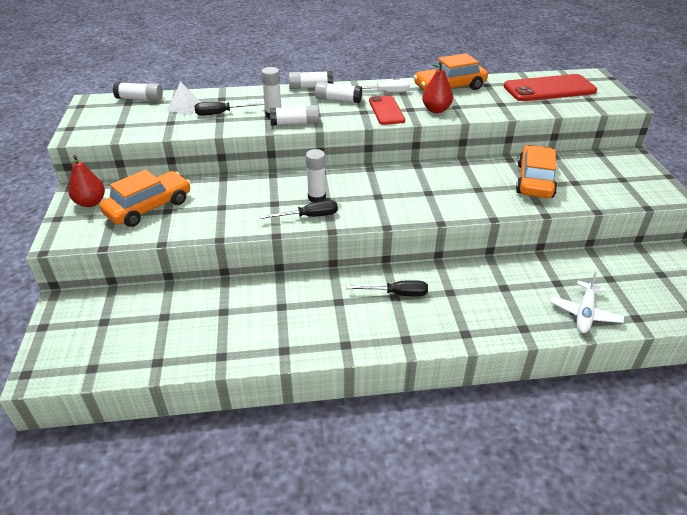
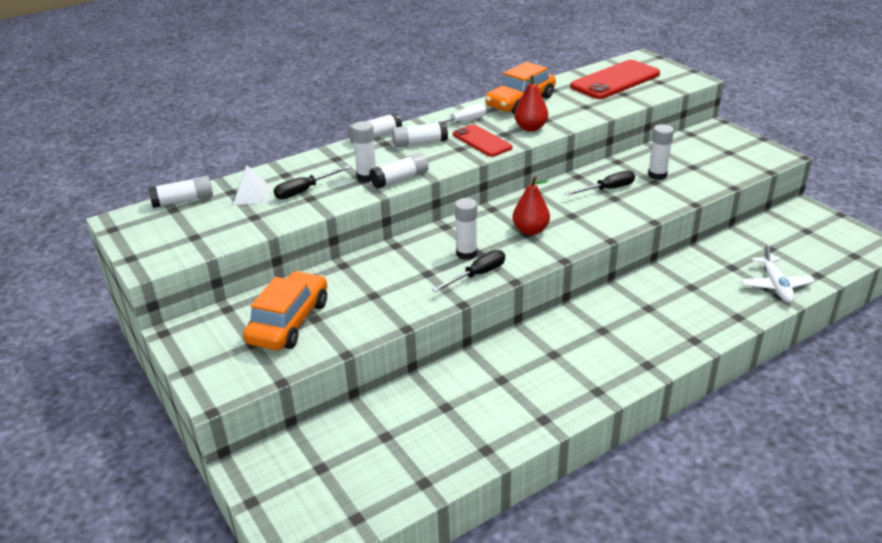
camera: 25 degrees left, 5 degrees down
(90, 203) = (210, 340): red pear -> red pear (530, 230)
(397, 294) = (602, 327): black screwdriver -> black screwdriver (607, 189)
(534, 181) = (657, 175): orange car -> white glue stick

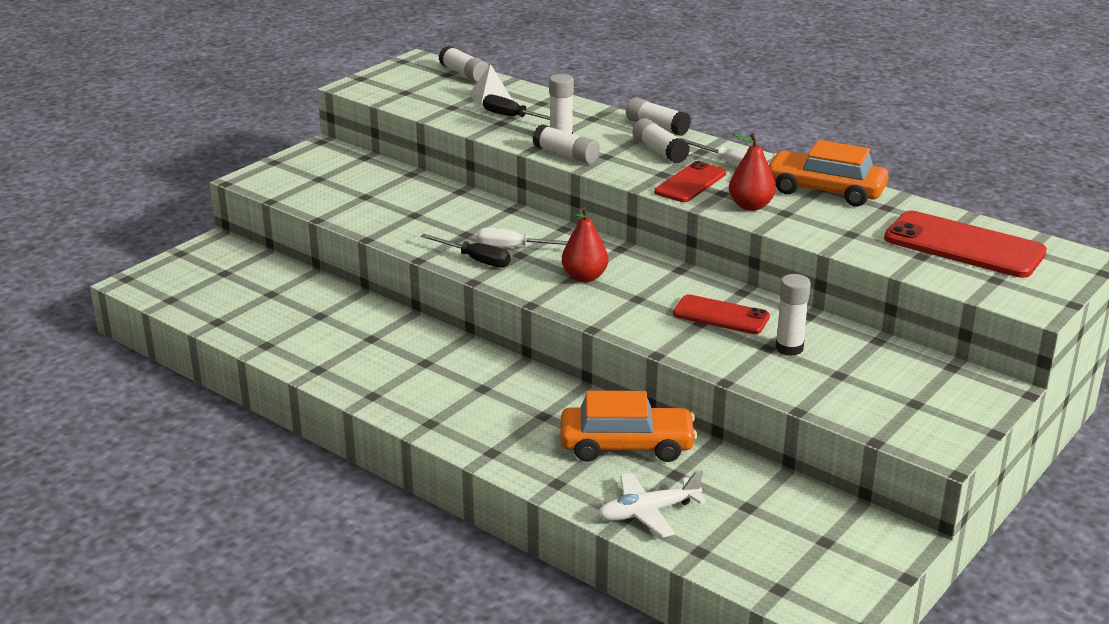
camera: 70 degrees right, 5 degrees down
(289, 322) = (355, 186): orange car -> orange car (626, 445)
(466, 253) = (514, 248): white glue stick -> white screwdriver
(607, 189) = (721, 315): black screwdriver -> red phone

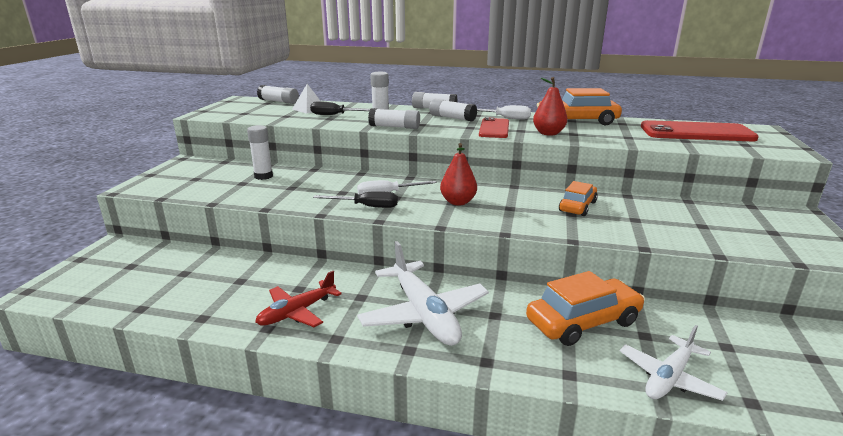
camera: 25 degrees left, 5 degrees down
(353, 362) = (297, 312): none -> red plane
(472, 396) = (424, 314): none -> white plane
(721, 315) = (577, 206): red phone -> orange car
(789, 348) = (648, 216): white glue stick -> white glue stick (263, 176)

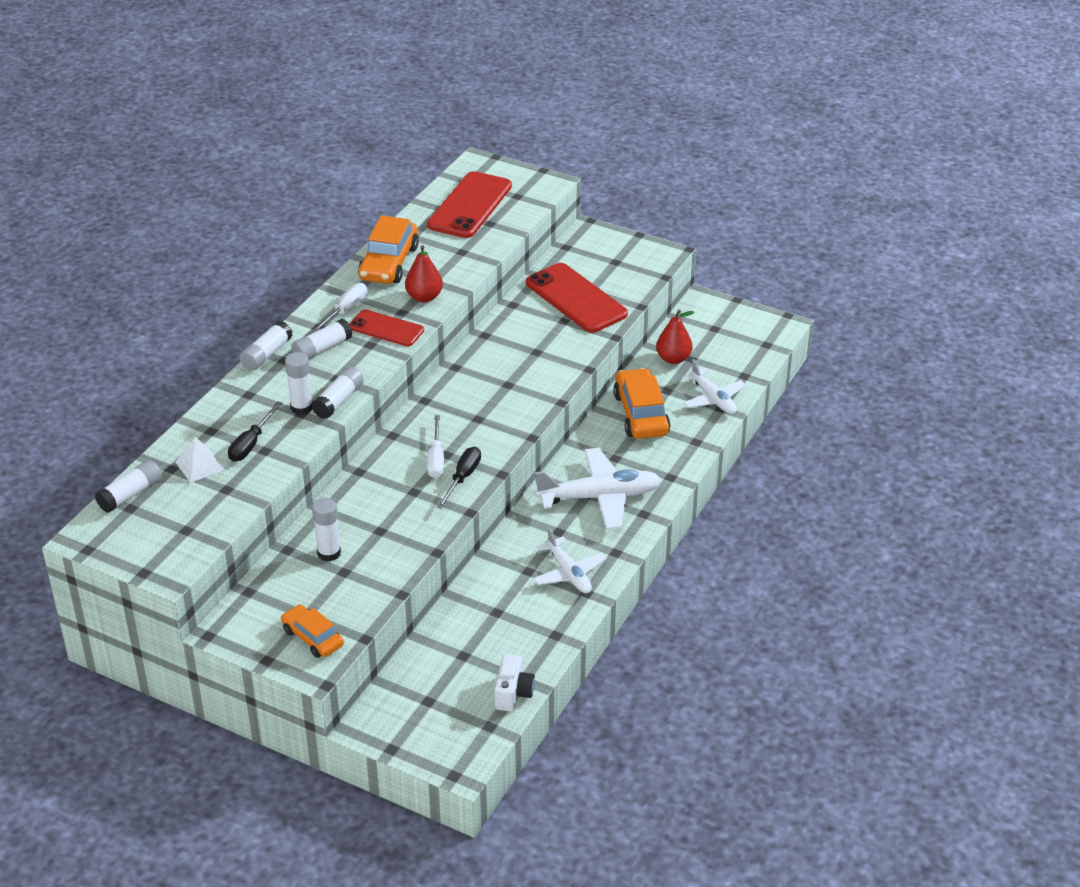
camera: 75 degrees left, 15 degrees up
(122, 305) = (513, 693): none -> white camera
(297, 312) = (569, 573): red plane -> white plane
(458, 202) = (479, 414): red pear -> red pear (673, 359)
(577, 206) = (524, 343): orange car -> orange car (312, 638)
(678, 220) = (576, 299): none -> red phone

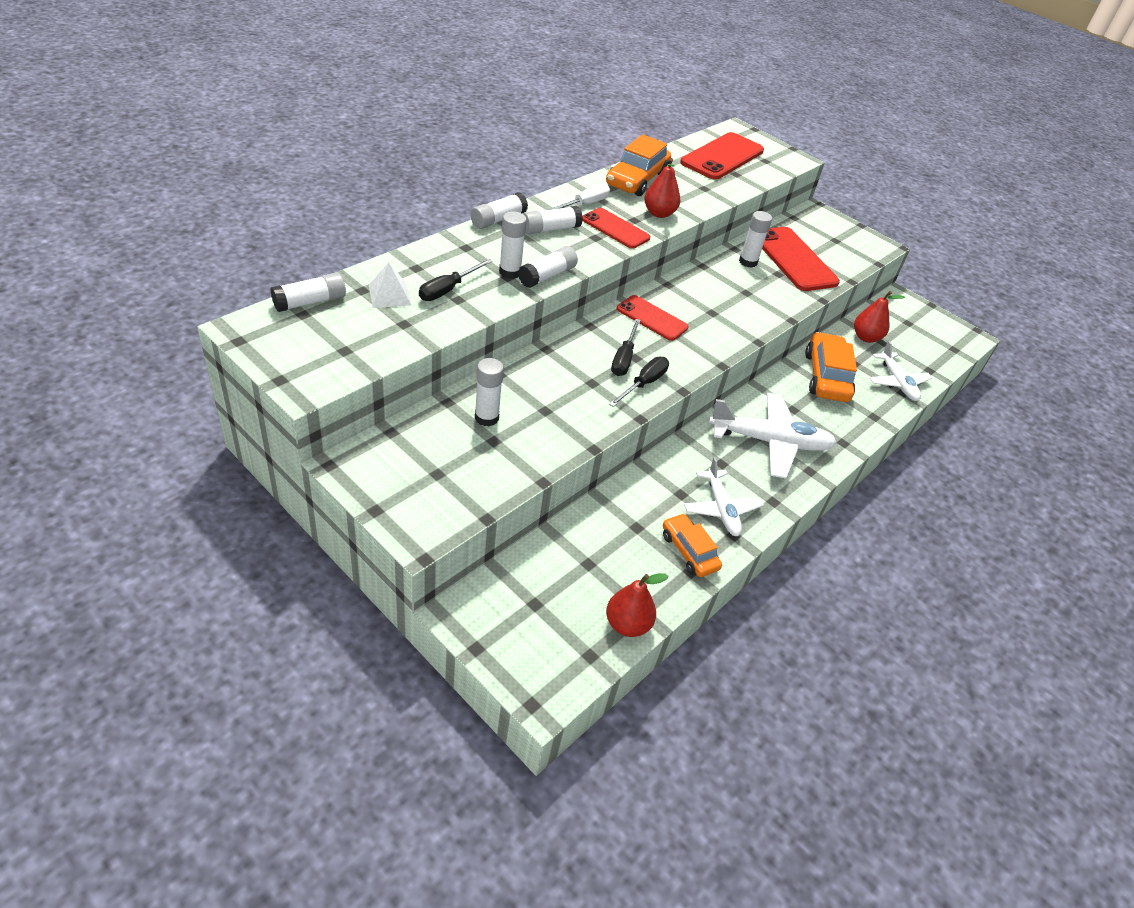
camera: 10 degrees right, 5 degrees up
(312, 638) = (433, 500): orange car -> orange car (689, 551)
(436, 459) = (624, 359): white screwdriver -> black screwdriver
(450, 409) = (652, 318): none -> red phone
(513, 693) = (627, 624): white camera -> red pear
(529, 316) = (748, 262): none -> white glue stick

